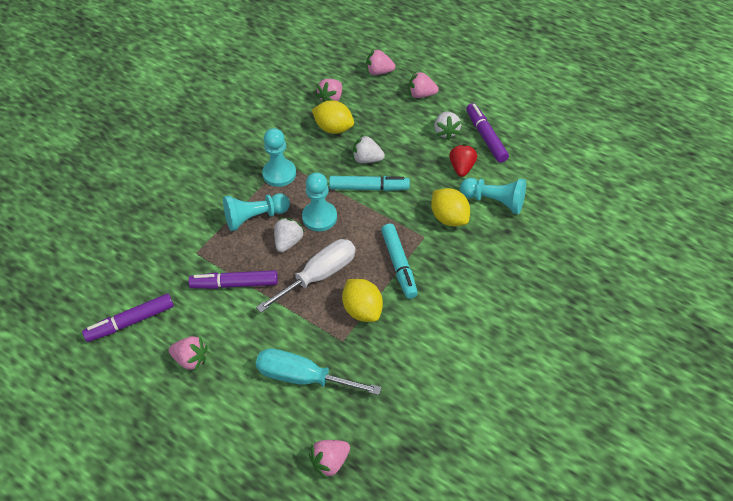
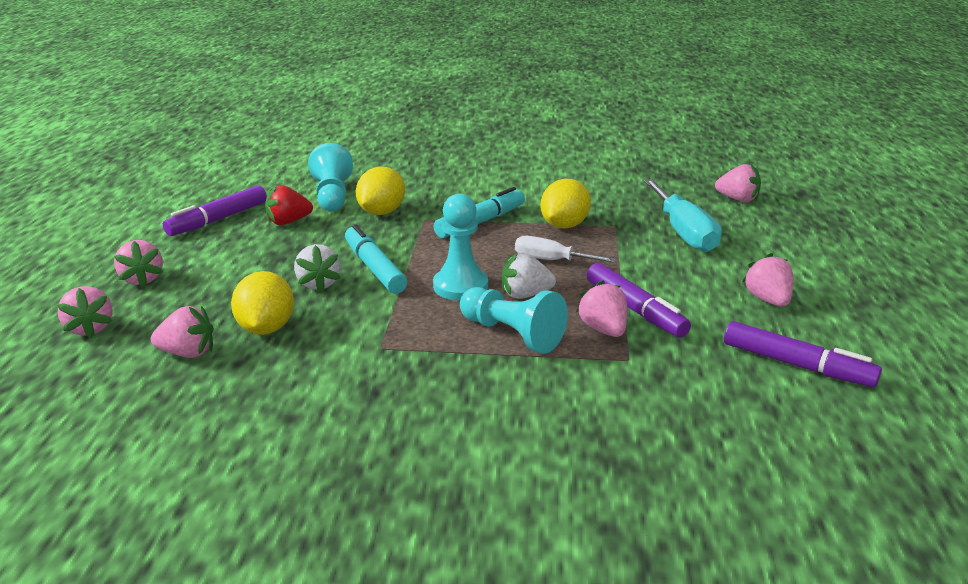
camera: 120 degrees left, 25 degrees down
(228, 258) = (603, 330): none -> pink strawberry
(279, 174) = (407, 343): turquoise pawn -> none
(319, 275) = (551, 260): white screwdriver -> white screwdriver, size x0.62
(446, 132) = (222, 244): white strawberry -> none

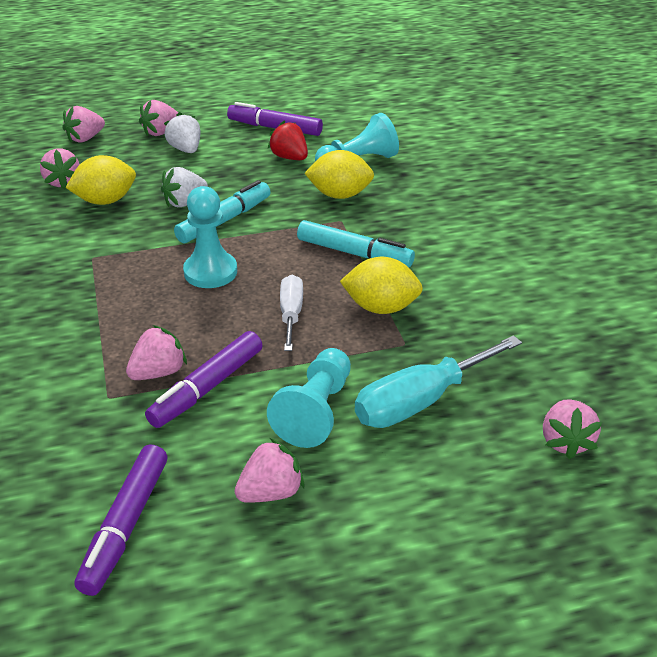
camera: 70 degrees right, 10 degrees up
(512, 334) = (132, 319): turquoise pawn -> turquoise pawn (315, 411)
(525, 295) = (209, 312): white strawberry -> white strawberry (185, 149)

